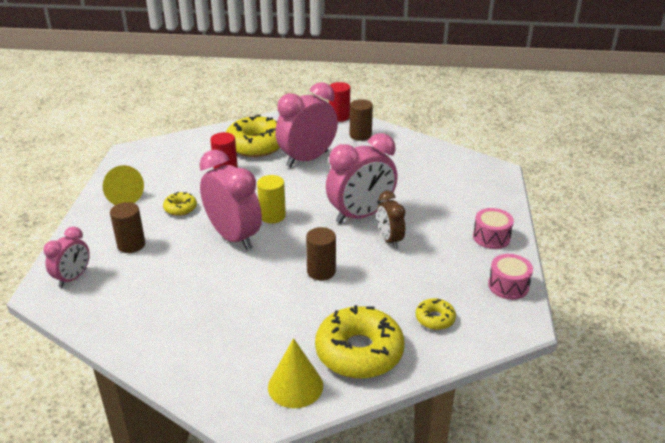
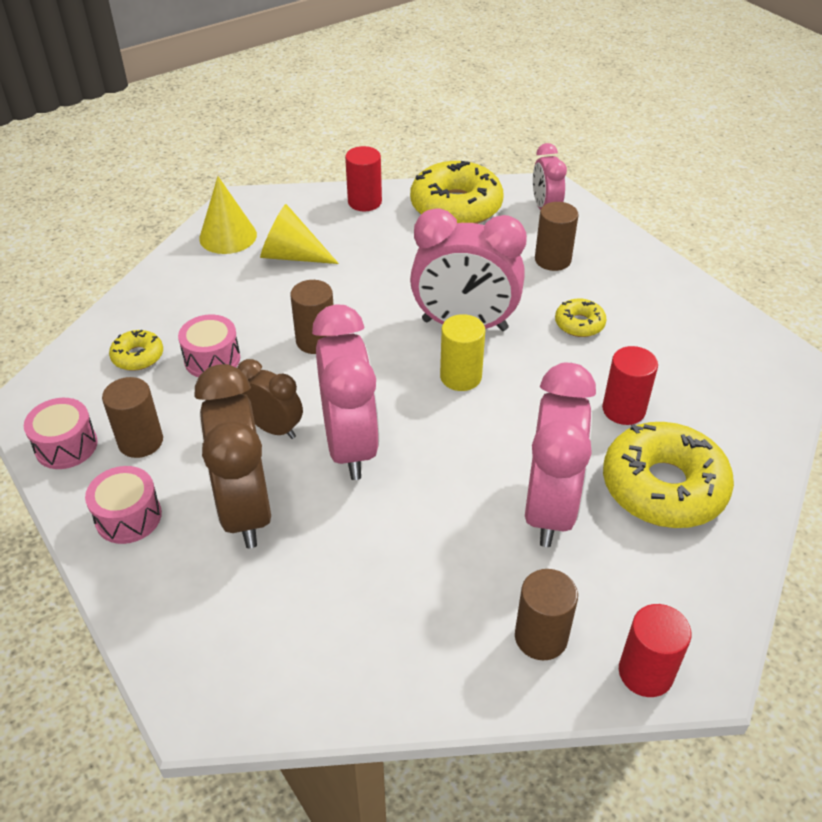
camera: 140 degrees right, 10 degrees up
(122, 196) = (668, 300): yellow cone -> yellow cone (292, 256)
(165, 357) = (364, 202): none -> red cylinder
(359, 352) = (194, 287): yellow donut -> yellow donut (456, 206)
(361, 215) = (350, 445): pink clock -> pink clock turned 150 degrees clockwise
(390, 292) = (212, 359): none -> pink drum
(433, 215) = (245, 509): none -> brown clock
(464, 267) = (140, 441): none -> brown cylinder

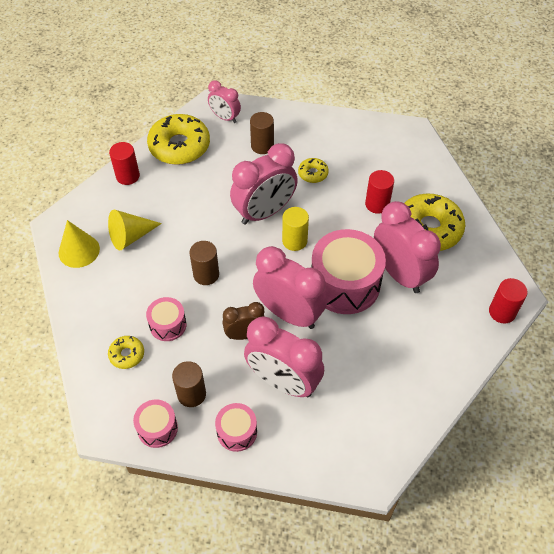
camera: 45 degrees left, 10 degrees up
(245, 509) = (283, 382): brown clock -> pink clock
(460, 465) = (345, 284): none -> pink drum
(541, 637) = (456, 330): brown cylinder -> none

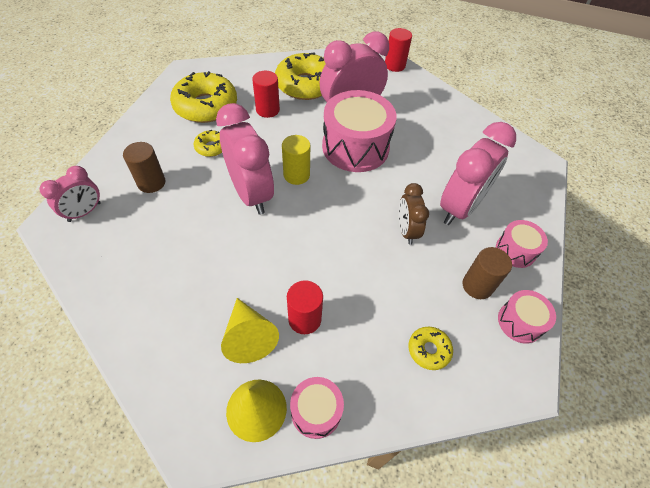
camera: 85 degrees left, 0 degrees up
(128, 176) = (137, 335): red cylinder -> red cylinder (304, 319)
(168, 325) = (390, 302): pink drum -> pink drum (316, 411)
(179, 146) = (110, 266): yellow donut -> yellow donut (206, 106)
(206, 274) = (325, 257): brown cylinder -> none
(289, 314) = (385, 192): pink clock -> none

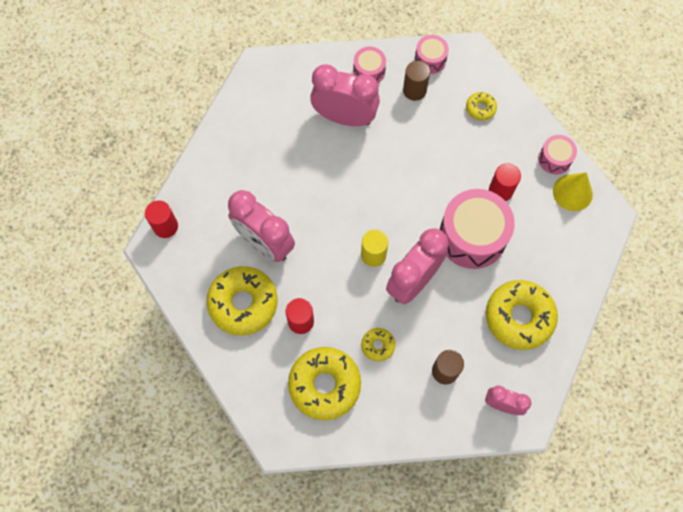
camera: 110 degrees left, 15 degrees up
(151, 266) = (519, 317): none -> yellow donut
(249, 336) = (532, 220): yellow cone -> none
(355, 147) = (314, 219): pink drum -> pink drum (472, 236)
(406, 231) = (389, 149): brown clock -> none

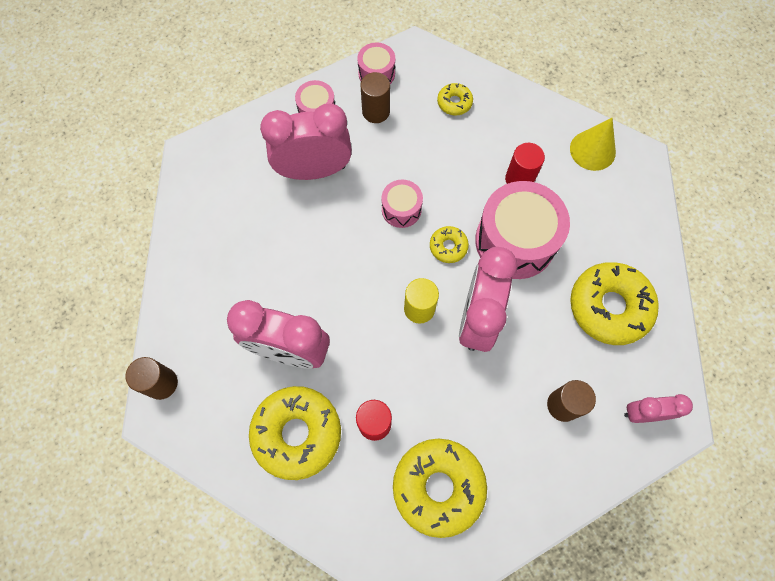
camera: 25 degrees left, 0 degrees up
(165, 226) = (161, 383): red cylinder -> brown cylinder
(378, 345) = (475, 410): yellow donut -> yellow donut (448, 247)
(554, 159) = (556, 123): pink drum -> pink drum (401, 209)

